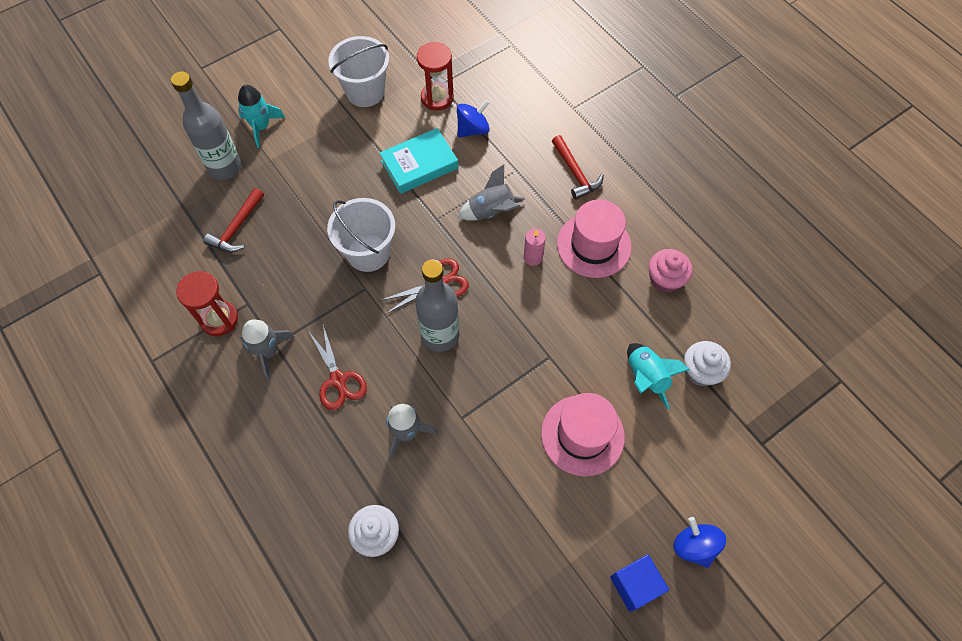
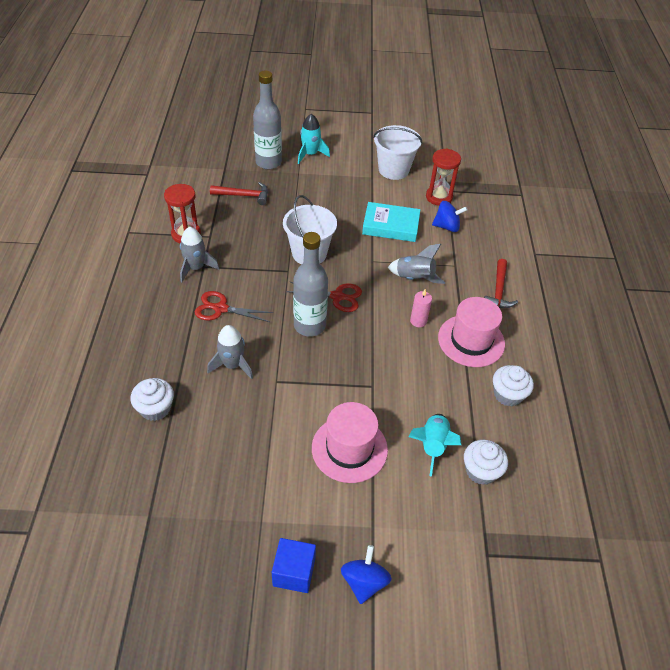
camera: 35 degrees right, 15 degrees down
(237, 228) = (244, 195): red hammer -> red hammer turned 150 degrees counterclockwise
(338, 380) = (221, 308): red scissors -> red scissors turned 90 degrees clockwise
(665, 279) = (508, 394): pink cupcake -> white cupcake

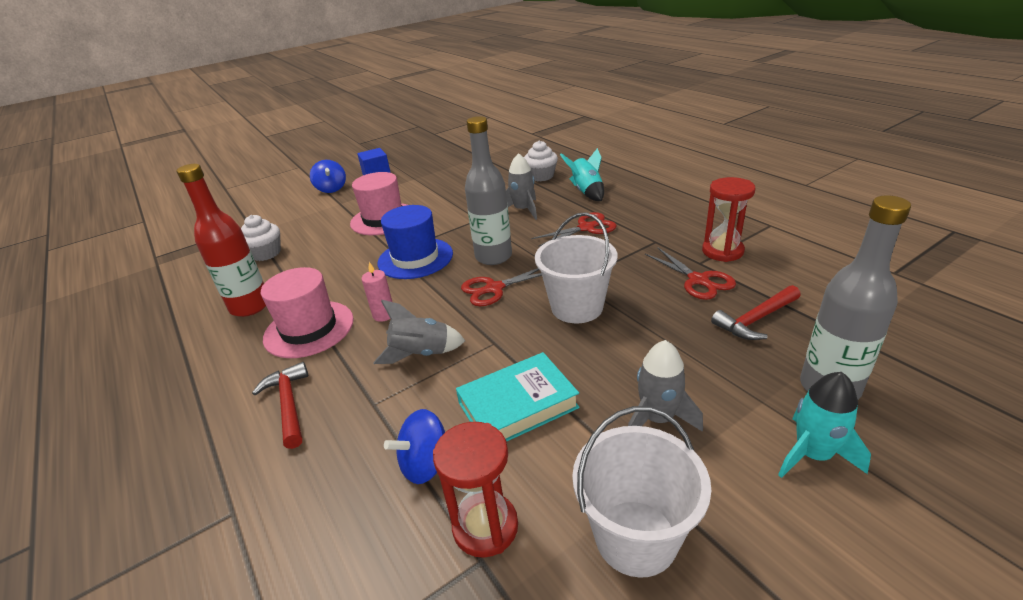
camera: 150 degrees right, 15 degrees down
(196, 268) = (659, 237): grey rocket -> grey rocket (657, 419)
(230, 228) = (698, 280): none -> red scissors
(362, 365) = (415, 258): none -> blue hat
(432, 446) = (315, 247): turquoise rocket -> turquoise rocket (586, 192)
(508, 394) = (250, 306): white cupcake -> red bottle

